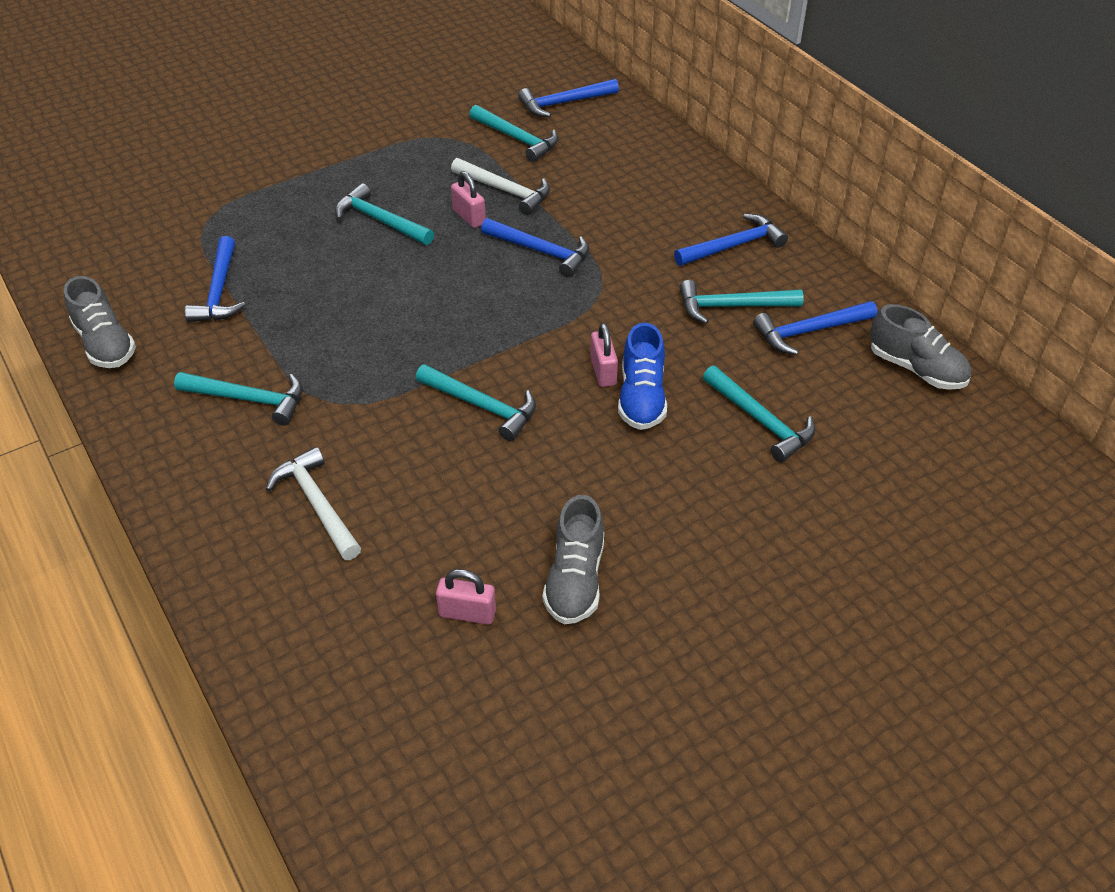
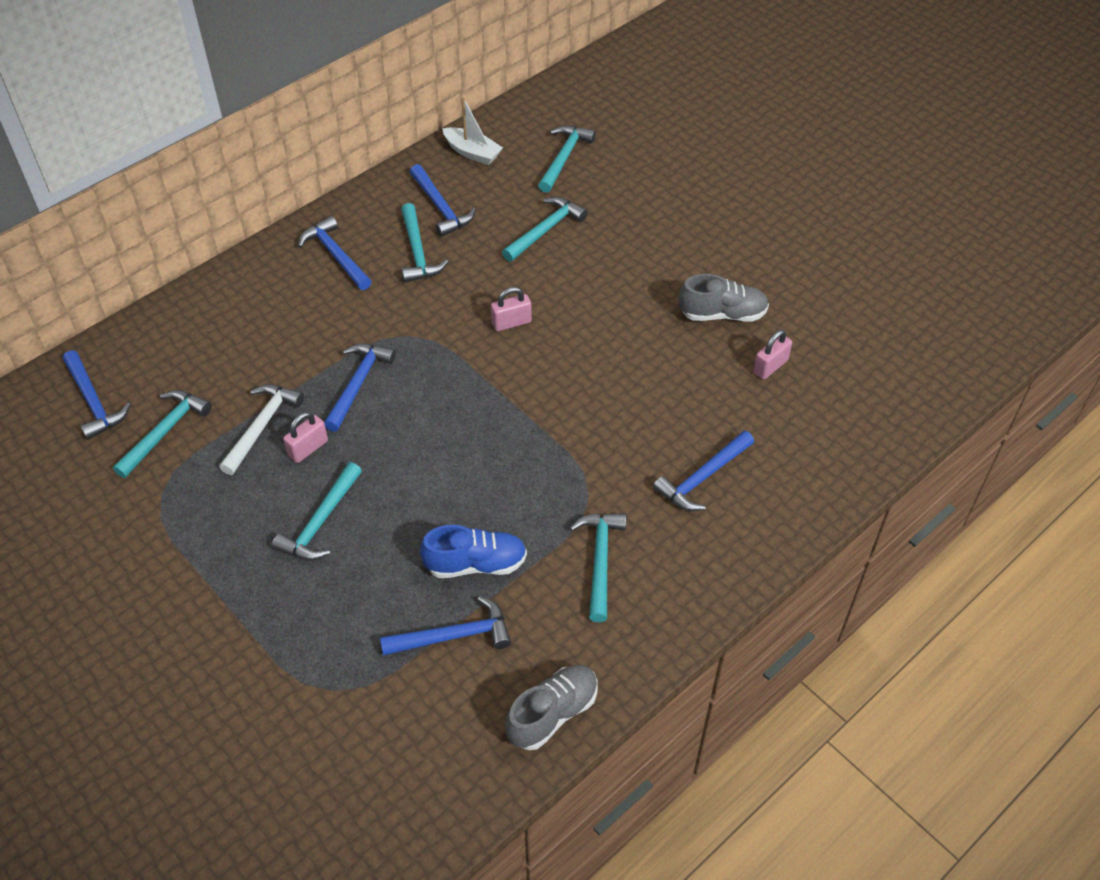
camera: 100 degrees left, 5 degrees up
(317, 504) = (702, 478): white hammer -> blue hammer
(467, 613) = (770, 366): pink padlock -> pink padlock turned 45 degrees clockwise
(482, 406) = (569, 393): turquoise hammer -> turquoise hammer (564, 158)
(641, 398) = (536, 297): blue shoe -> blue shoe (476, 564)
(916, 369) = (472, 153): grey shoe -> white boat

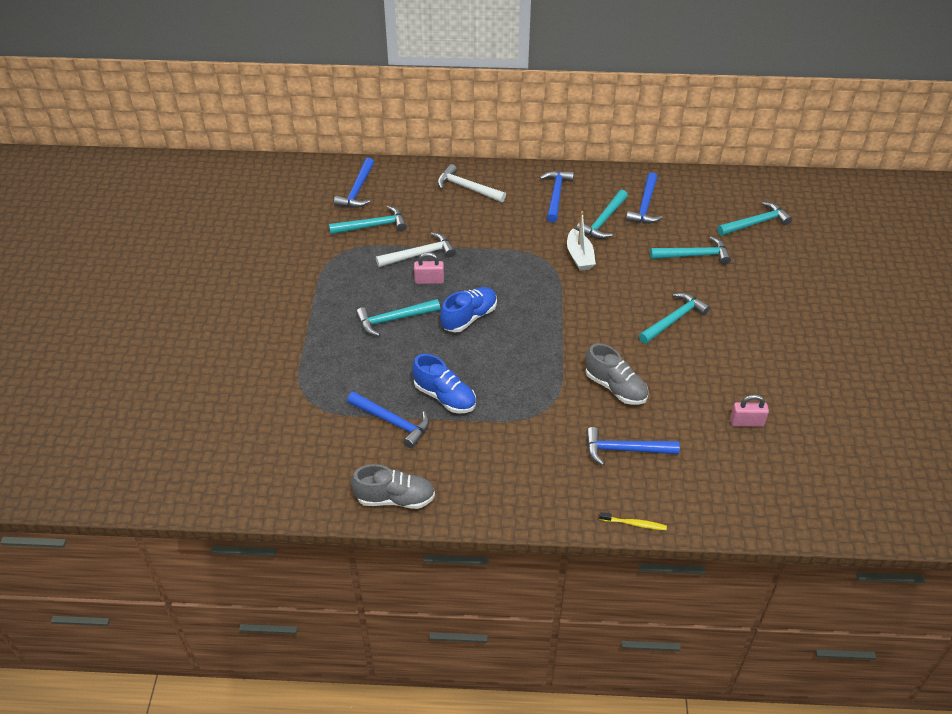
camera: 45 degrees right, 5 degrees down
(226, 311) = (467, 188): none -> white hammer
(358, 384) = (491, 266): blue hammer -> none
(400, 457) = (469, 317): none -> blue shoe
(472, 153) = (700, 187): white boat -> white boat (579, 256)
(511, 323) = (612, 291): pink padlock -> none
(600, 561) = (511, 446): turquoise hammer -> turquoise hammer (674, 319)
(722, 314) = (751, 372): grey shoe -> grey shoe (615, 387)
(789, 543) = (634, 524): none -> yellow toothbrush

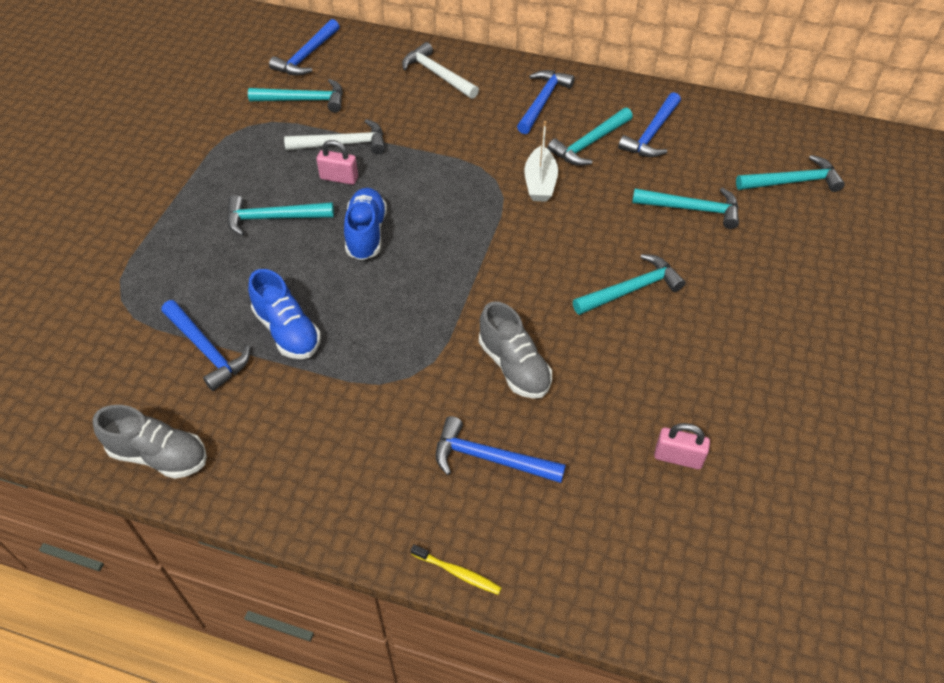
camera: 15 degrees right, 5 degrees up
(469, 317) = (366, 234): blue shoe -> blue shoe turned 60 degrees counterclockwise

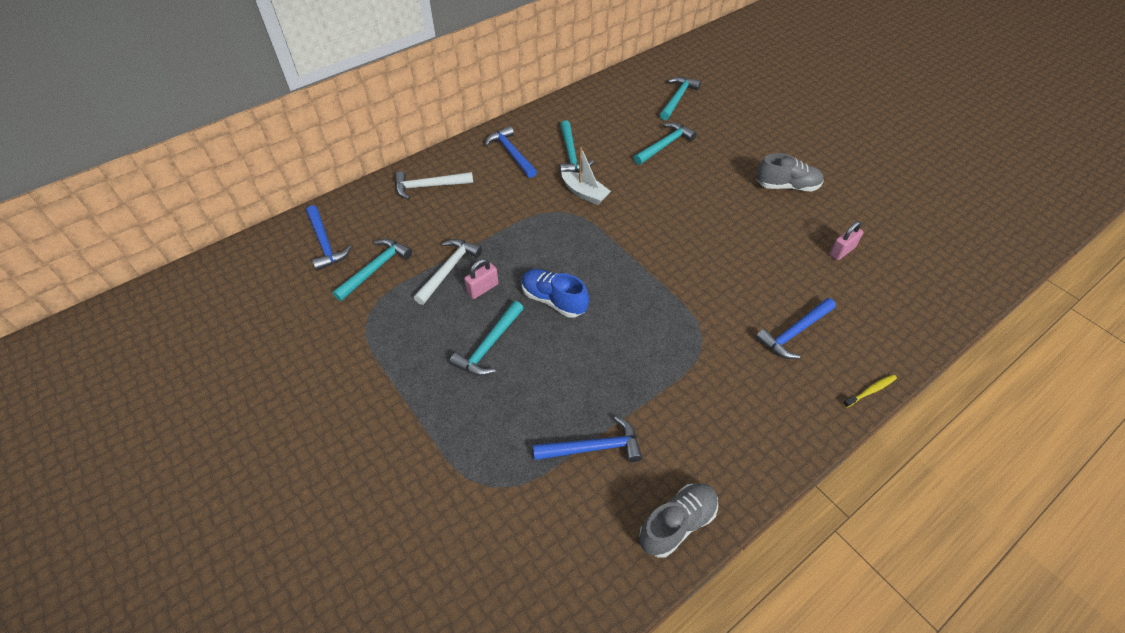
camera: 55 degrees left, 0 degrees up
(287, 331) = (612, 388): blue shoe -> none
(514, 366) = (730, 285): grey shoe -> grey shoe (787, 186)
(631, 289) = (707, 203): turquoise hammer -> none
(651, 134) = (588, 126): blue hammer -> none

